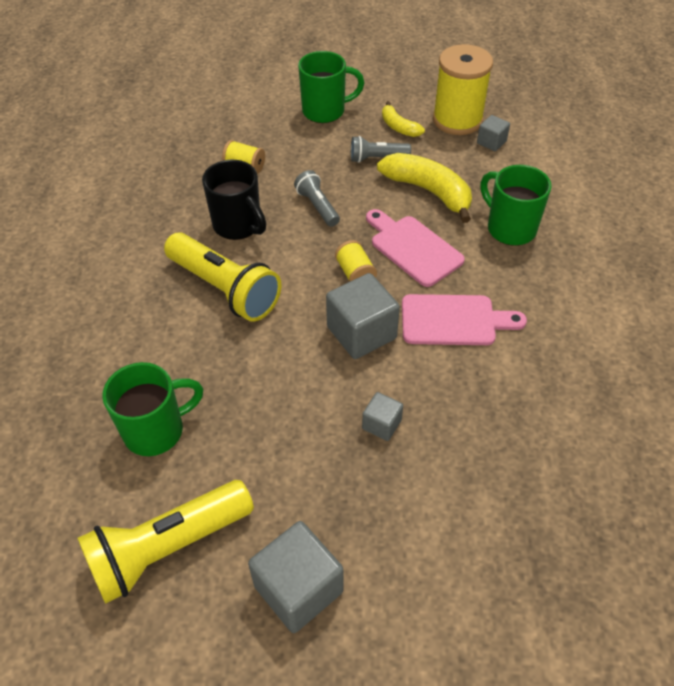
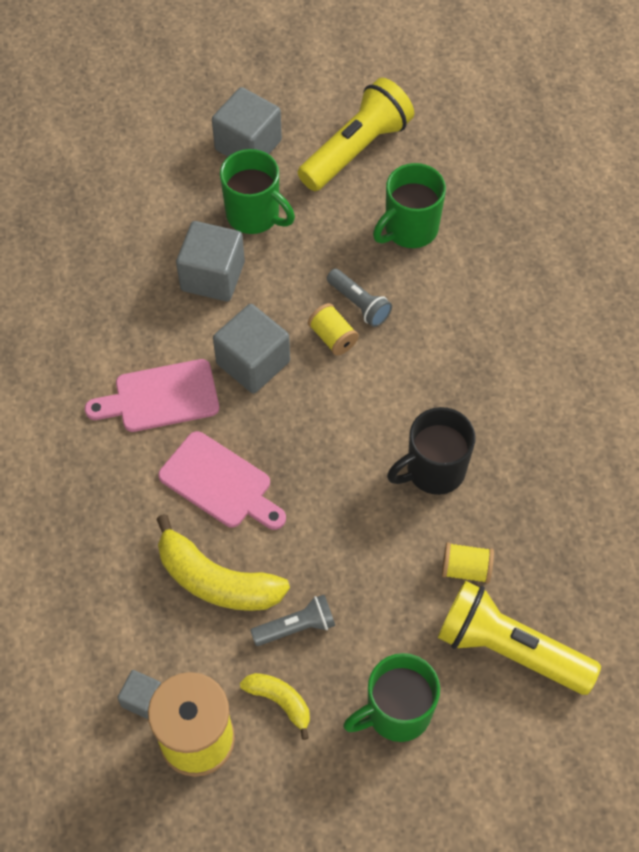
camera: 165 degrees right, 10 degrees up
(225, 289) = (412, 382): yellow flashlight -> yellow flashlight (509, 649)
(238, 225) = (433, 470): black mug -> black mug turned 60 degrees counterclockwise
(317, 206) = (349, 522): grey flashlight -> grey flashlight (359, 304)
(355, 273) = (278, 433): yellow spool -> yellow spool (333, 337)
(381, 424) = (212, 276): grey cube -> grey cube, size x1.89
(509, 228) = (108, 540): green mug -> green mug (254, 215)

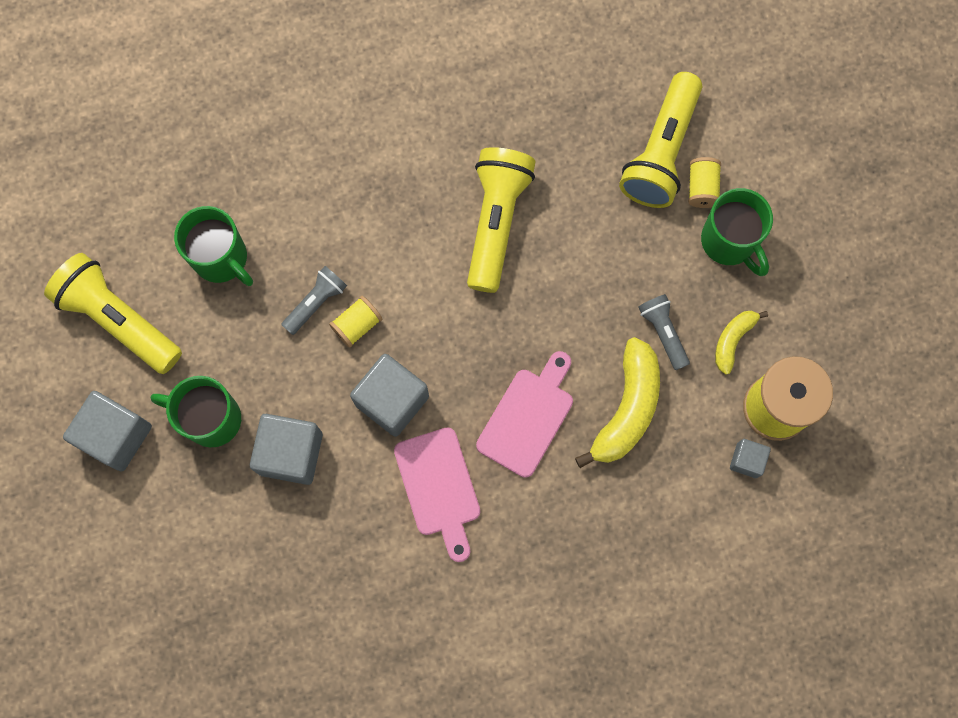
camera: 95 degrees left, 15 degrees up
(254, 215) = (210, 418): green mug -> green mug turned 105 degrees counterclockwise
(433, 470) = (496, 222): black mug -> yellow flashlight
(466, 569) = (591, 190): yellow spool -> yellow spool (702, 188)

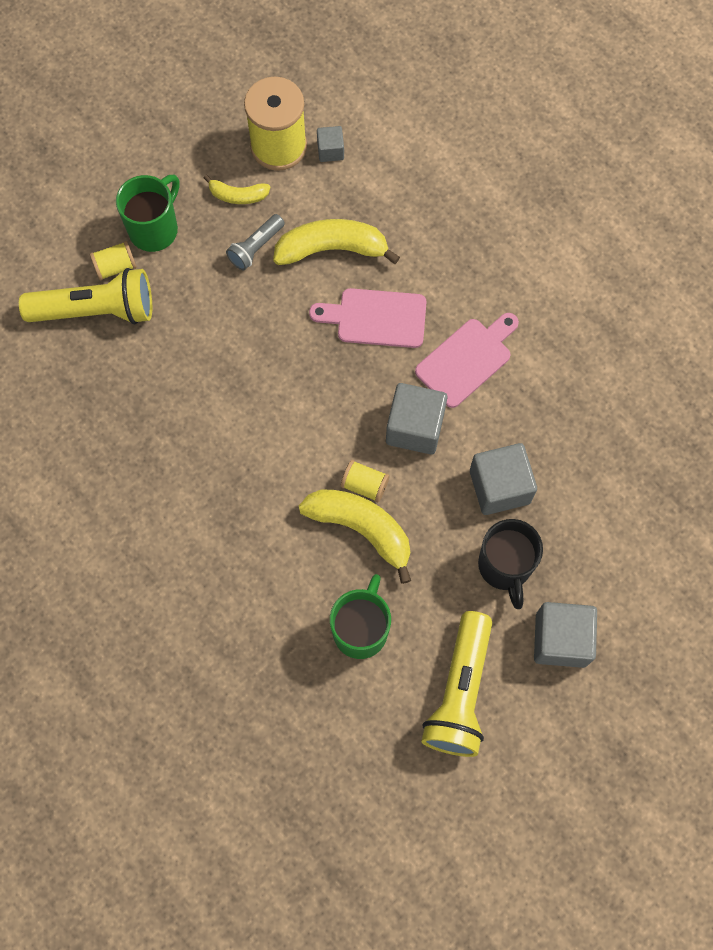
camera: 115 degrees left, 5 degrees down
(210, 418) = (505, 567): green mug -> black mug
(316, 302) = (361, 528): grey flashlight -> yellow banana
(496, 222) = (220, 414): yellow flashlight -> none

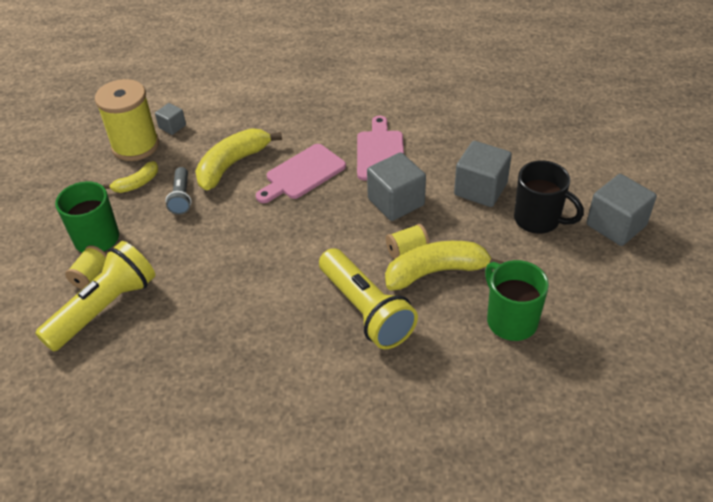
camera: 45 degrees left, 25 degrees down
(460, 692) = (609, 297): yellow flashlight -> yellow flashlight (366, 310)

